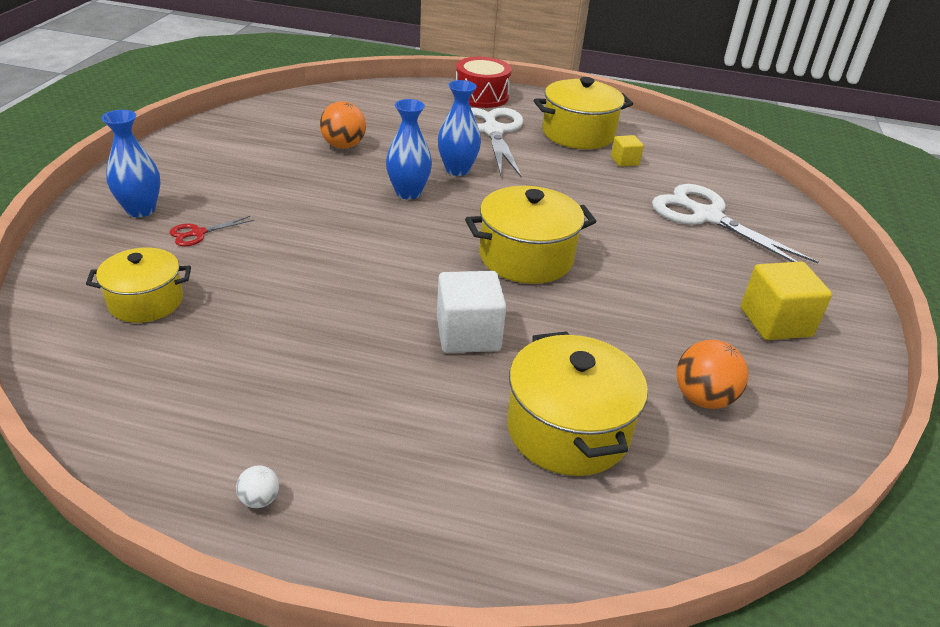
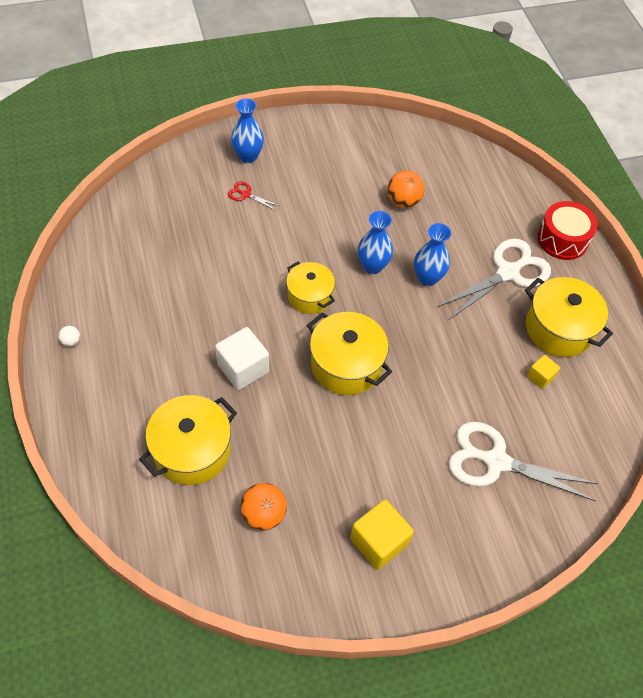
camera: 60 degrees right, 20 degrees up
(146, 301) = (172, 213): yellow pot -> yellow pot (309, 296)
(707, 217) = (496, 461): white scissors -> white scissors turned 90 degrees counterclockwise

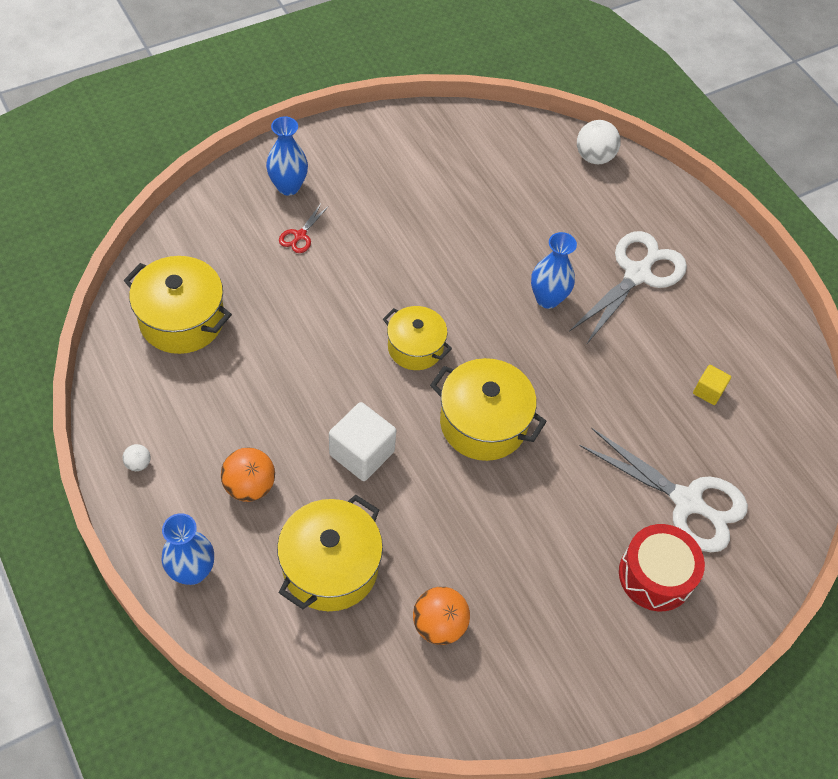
camera: 15 degrees left, 0 degrees up
(246, 194) = (300, 235): red scissors -> red scissors turned 75 degrees counterclockwise
(372, 266) = (479, 296): blue vase -> blue vase (192, 571)
(379, 541) = (582, 626): yellow cube -> none
(403, 201) = (492, 209): orange ball -> orange ball (250, 486)
(496, 461) = (687, 501): white scissors -> white scissors turned 150 degrees counterclockwise
(498, 175) = (594, 157): none -> white ball
(558, 329) = (713, 330): yellow pot -> yellow pot (182, 320)
(562, 239) = (688, 222): red drum -> red drum (655, 575)

